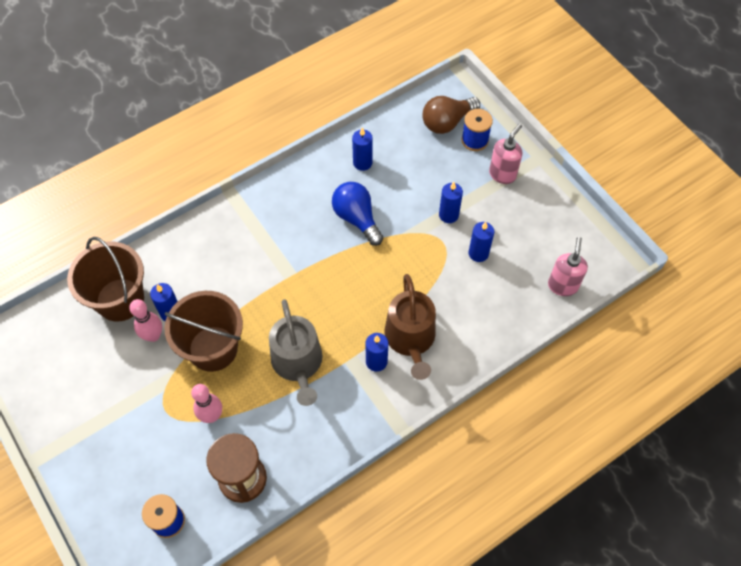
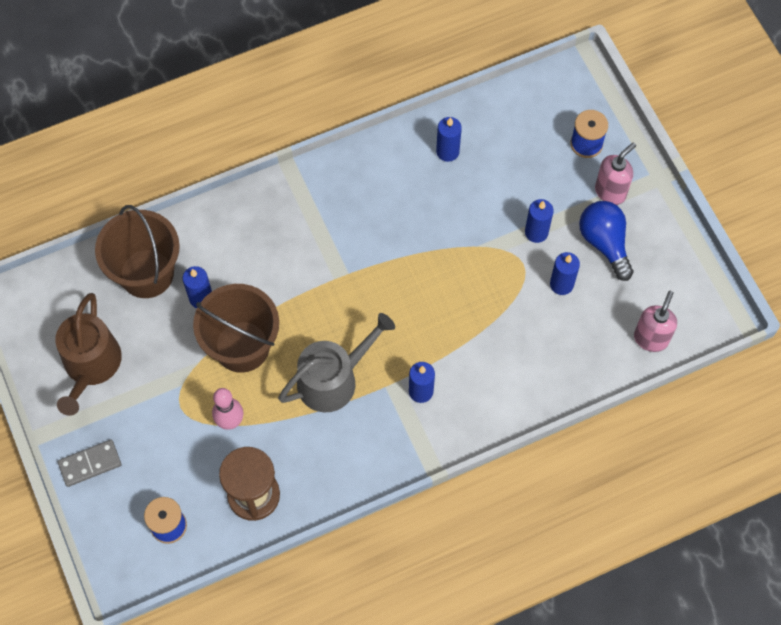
camera: 10 degrees right, 5 degrees up
(88, 476) = (90, 464): none -> grey domino
(153, 335) = (178, 321): pink bowling pin -> none
(298, 364) = (333, 379): grey watering can -> grey watering can turned 120 degrees counterclockwise
(357, 218) = (428, 219): blue light bulb -> blue light bulb (604, 243)
(411, 339) = (464, 372): brown watering can -> brown watering can (91, 366)
(447, 122) = (558, 115): brown light bulb -> none

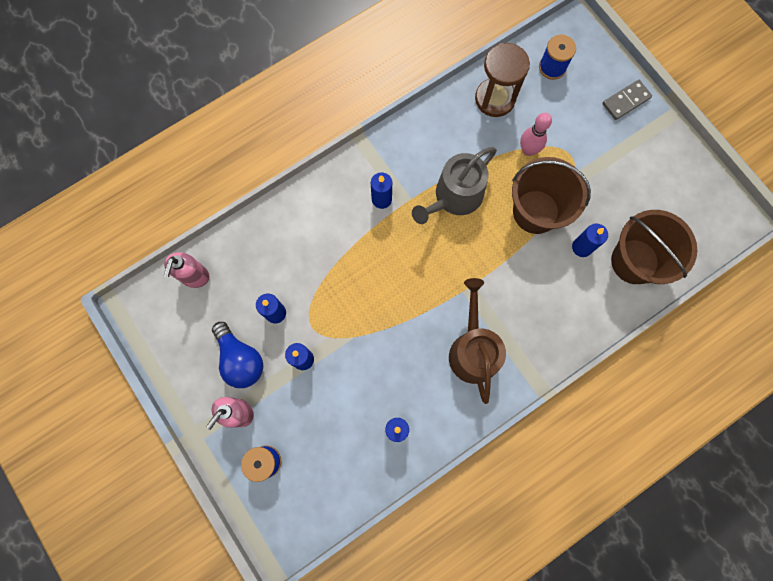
camera: 170 degrees right, 10 degrees up
(91, 366) = (652, 175): brown watering can -> brown watering can (473, 350)

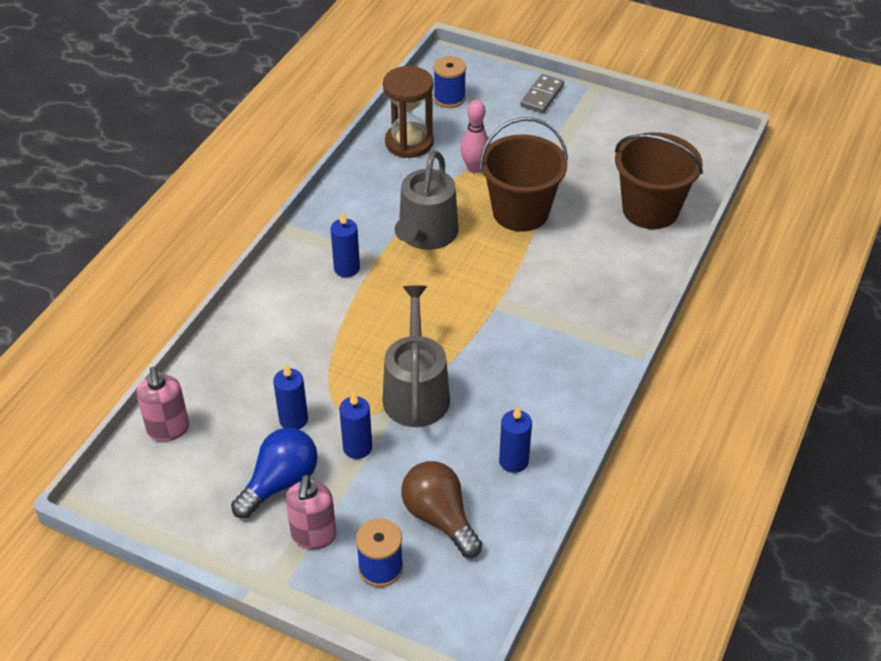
camera: 30 degrees left, 30 degrees down
(240, 359) = (280, 483): blue light bulb -> blue light bulb turned 75 degrees counterclockwise
(323, 445) = (439, 518): none -> brown light bulb
(366, 335) = (416, 392): none -> grey watering can
(473, 350) = (544, 352): brown watering can -> none
(582, 247) = (589, 220): blue candle -> none

